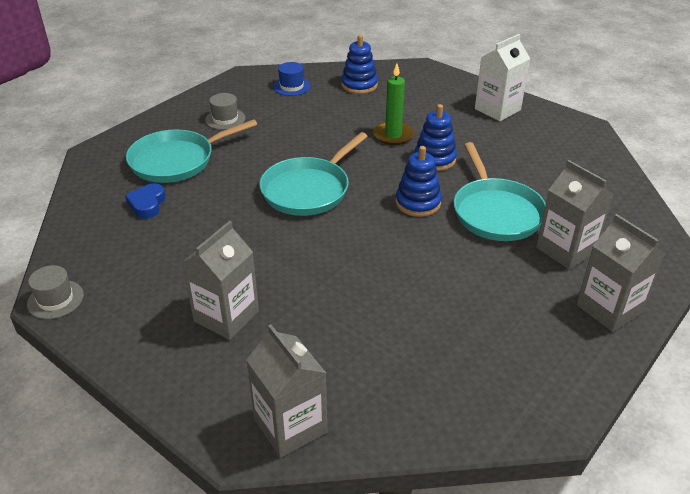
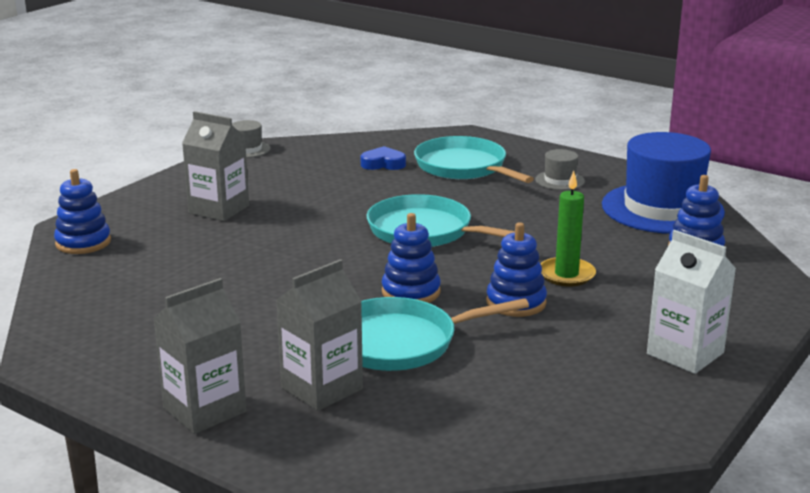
camera: 85 degrees right, 15 degrees down
(290, 426) = (83, 242): grey carton -> blue stacking toy
(291, 86) = (662, 208): blue hat -> blue hat, size x2.31

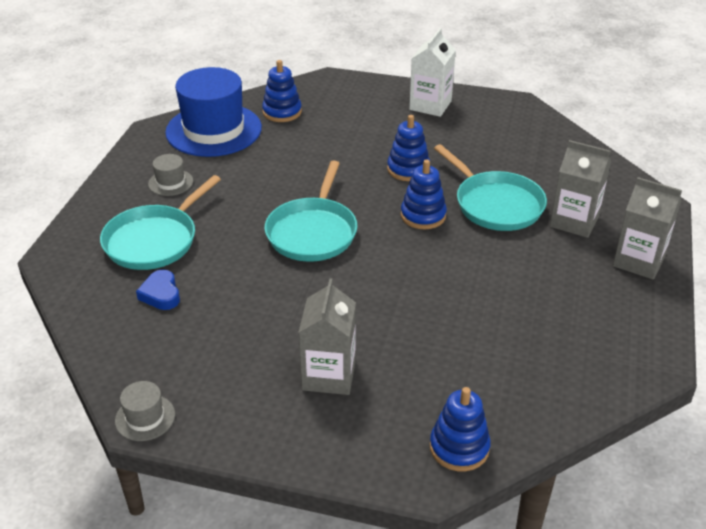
camera: 110 degrees left, 15 degrees up
(566, 275) = (353, 156): green candle -> none

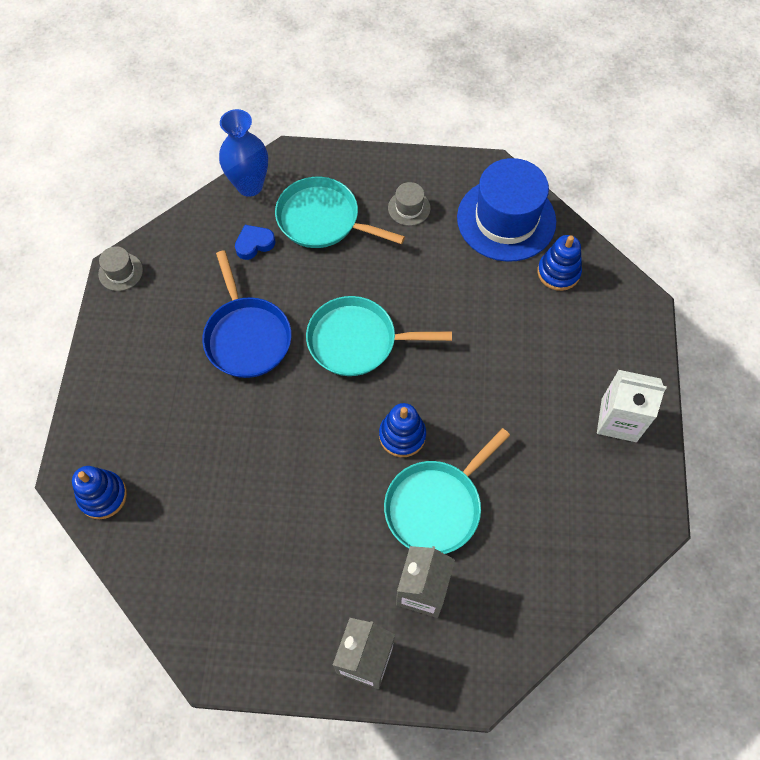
camera: 80 degrees right, 25 degrees up
(76, 291) = (250, 186): none -> blue vase
(281, 309) = (247, 337): none -> blue pan
(329, 375) = (173, 387): grey carton -> none
(408, 169) = (481, 411): blue stacking toy -> none

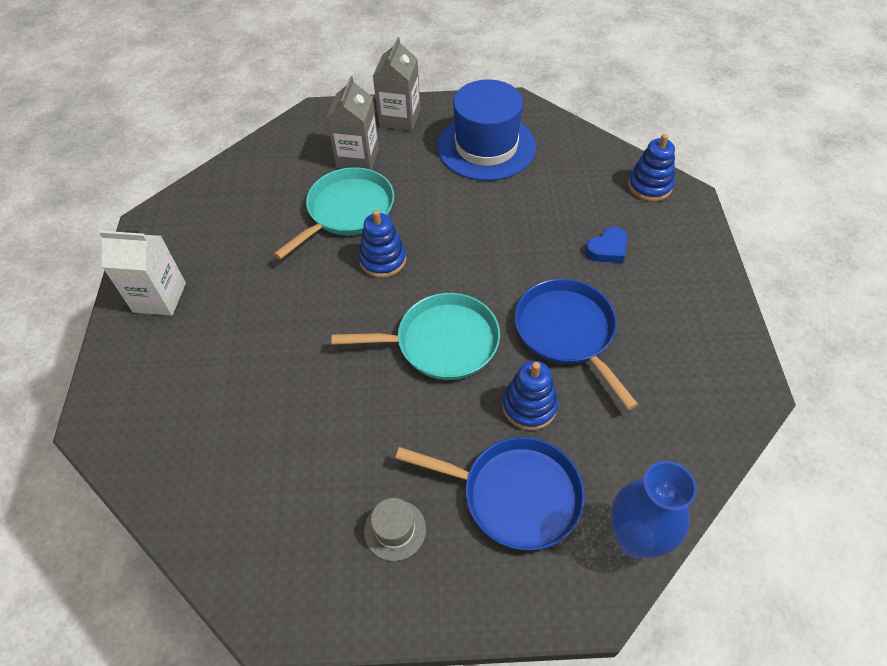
camera: 175 degrees right, 10 degrees down
(120, 272) = (749, 388): grey hat -> none
(254, 244) = (597, 446): blue heart -> blue heart (607, 249)
(322, 219) = (515, 495): turquoise pan -> blue pan
(506, 219) = (254, 528): blue hat -> blue hat (486, 146)
(558, 272) = (193, 455): blue stacking toy -> blue stacking toy (529, 406)

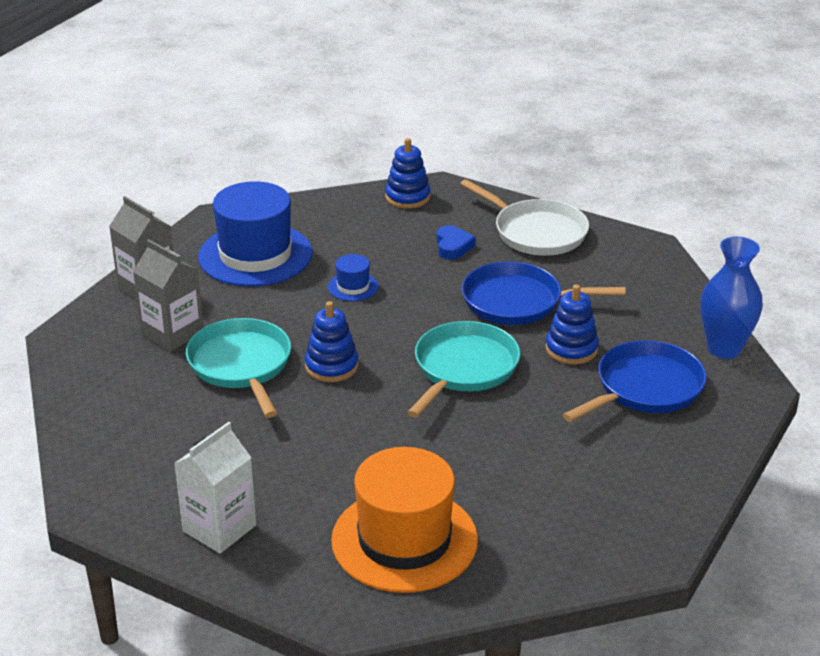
camera: 60 degrees left, 20 degrees down
(199, 413) = (404, 540): none -> orange hat
(395, 530) = (627, 460): grey hat -> none
(494, 219) = (353, 287): none -> blue hat
(685, 294) = (536, 232): none -> white pan

